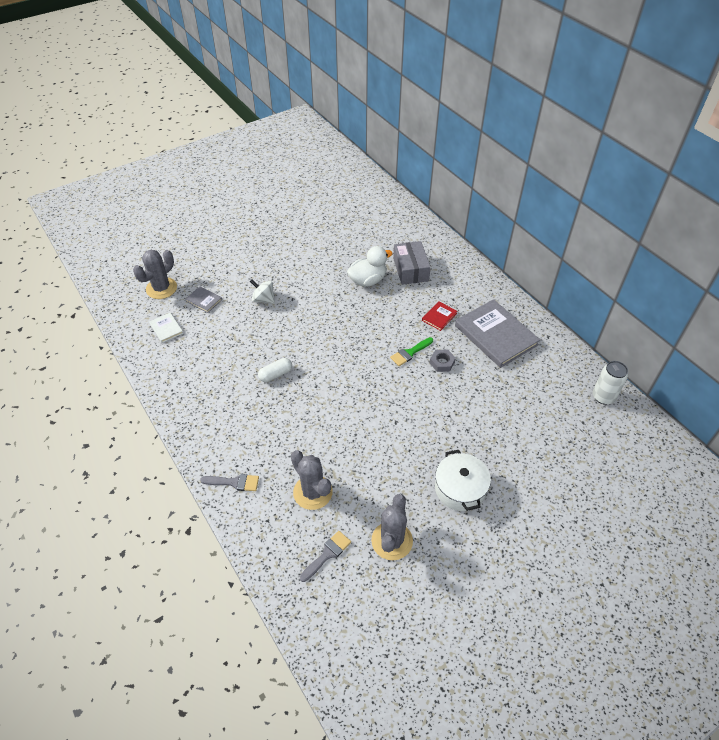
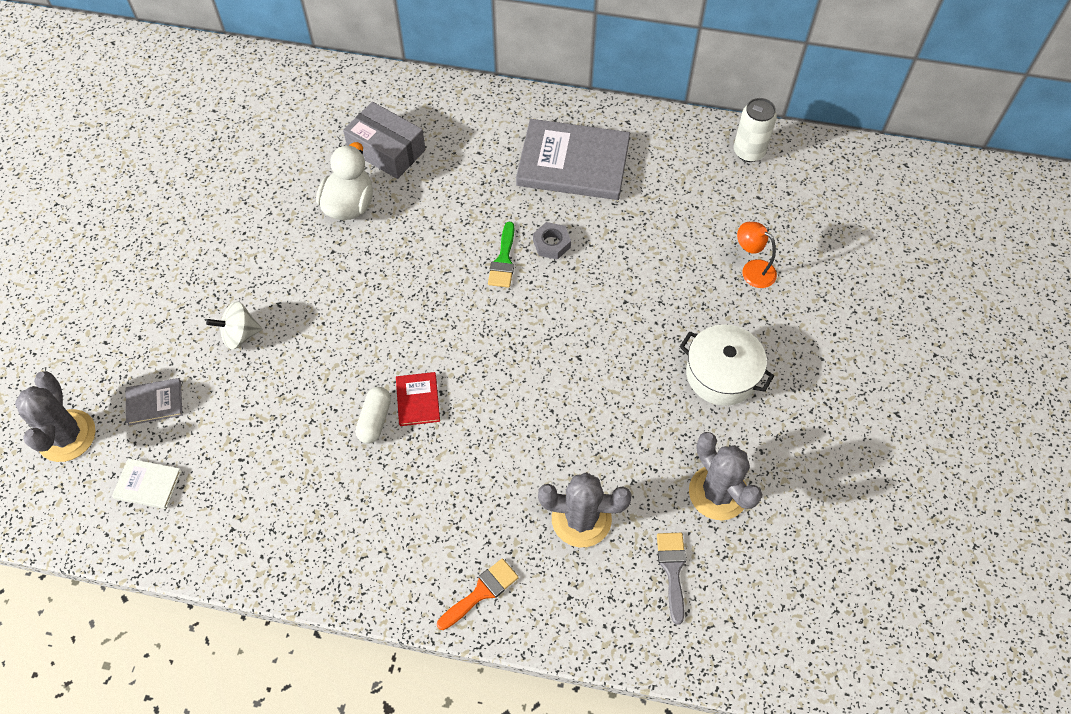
camera: 45 degrees left, 10 degrees up
(234, 482) = (481, 592): grey brush -> orange brush
(439, 317) = (487, 188): red book -> red book (418, 400)
(537, 454) = (752, 270): none -> orange lamp

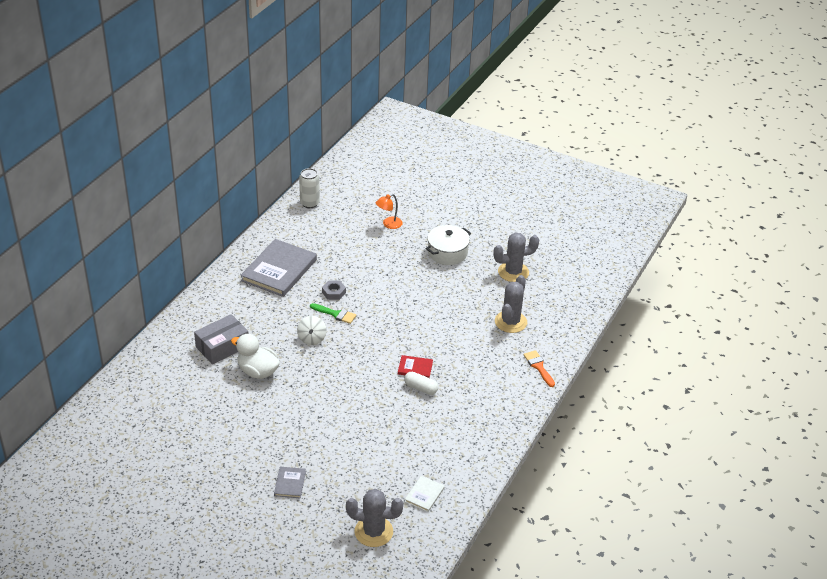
camera: 75 degrees left, 20 degrees down
(154, 402) = (367, 485): grey book -> grey book (290, 483)
(240, 335) = (334, 438): white spinning top -> white spinning top (312, 338)
(672, 570) = (548, 298): grey brush -> none

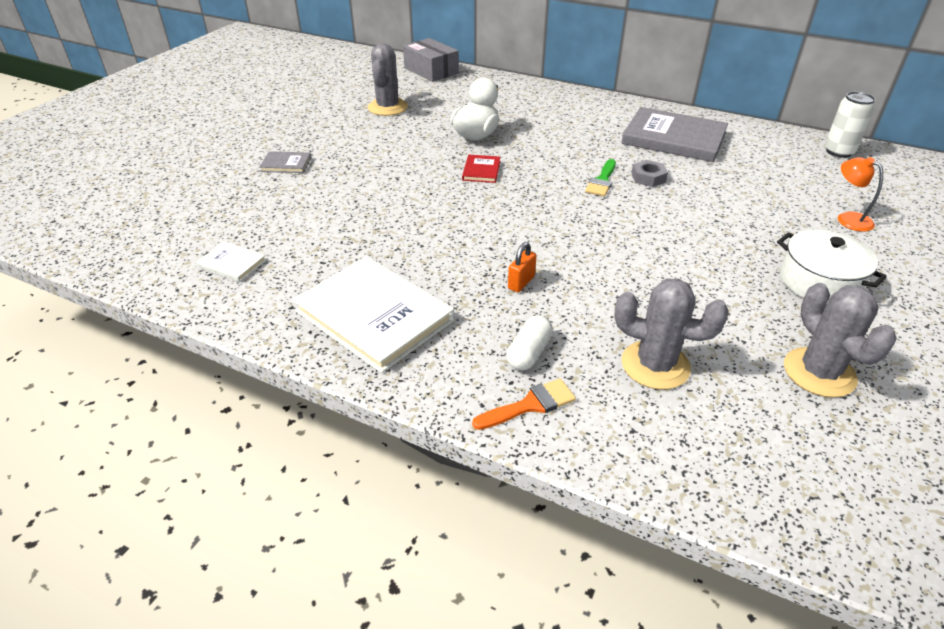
camera: 90 degrees right, 0 degrees up
(222, 346) = (515, 114): grey box -> grey box (431, 71)
(312, 338) = (545, 166): white spinning top -> none
(373, 532) = (183, 223): grey cactus -> grey cactus (387, 107)
(415, 368) = (501, 251): red book -> red book (481, 170)
(420, 388) = (456, 257): white capsule -> white capsule (529, 353)
(446, 362) = (521, 282): none -> orange padlock
(476, 423) = (374, 316): none -> white book

